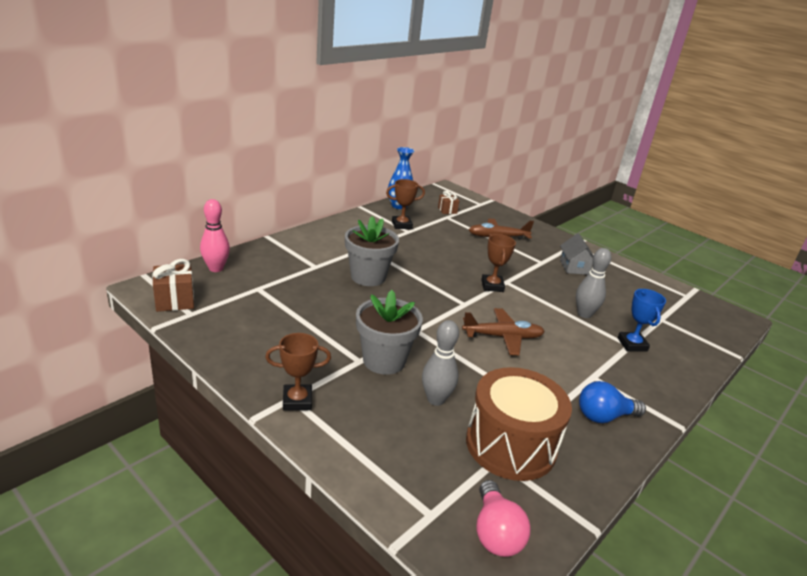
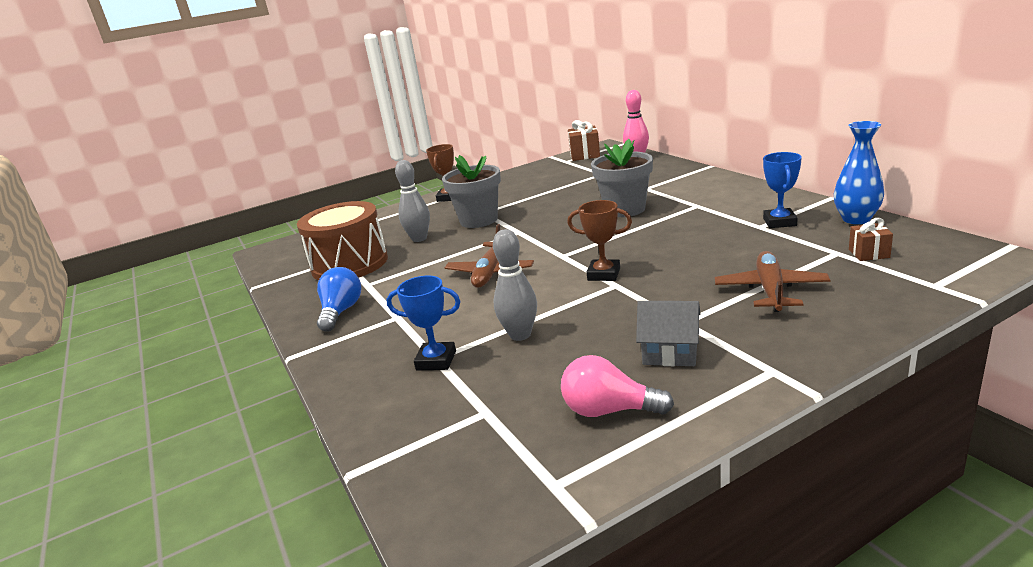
camera: 115 degrees right, 5 degrees down
(401, 225) = (779, 222): brown trophy -> blue trophy
(495, 533) = (290, 254): pink light bulb -> pink light bulb (609, 410)

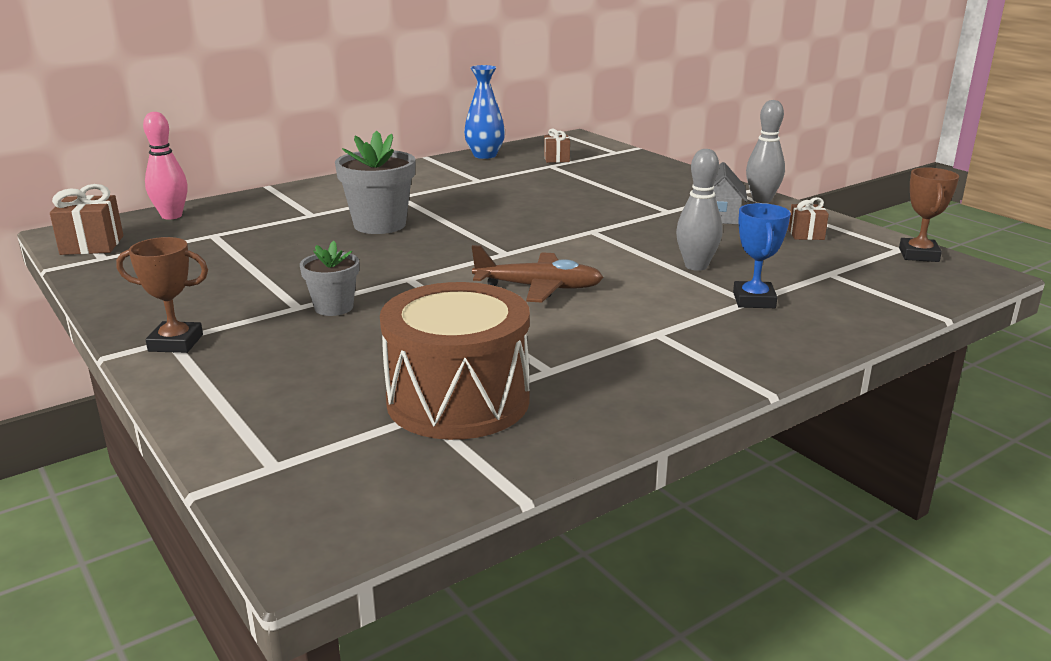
camera: 100 degrees left, 0 degrees up
(341, 312) = (640, 377): blue light bulb -> none
(419, 239) = (379, 349): grey bowling pin -> grey bowling pin (762, 200)
(479, 220) = (334, 307): grey flower pot -> grey flower pot, size x0.60
(604, 274) = (565, 235): brown trophy -> brown trophy (918, 255)
(609, 410) = (806, 234): pink light bulb -> brown gift
(770, 290) = (615, 186): brown plane -> none
(779, 222) = (473, 174): blue trophy -> none

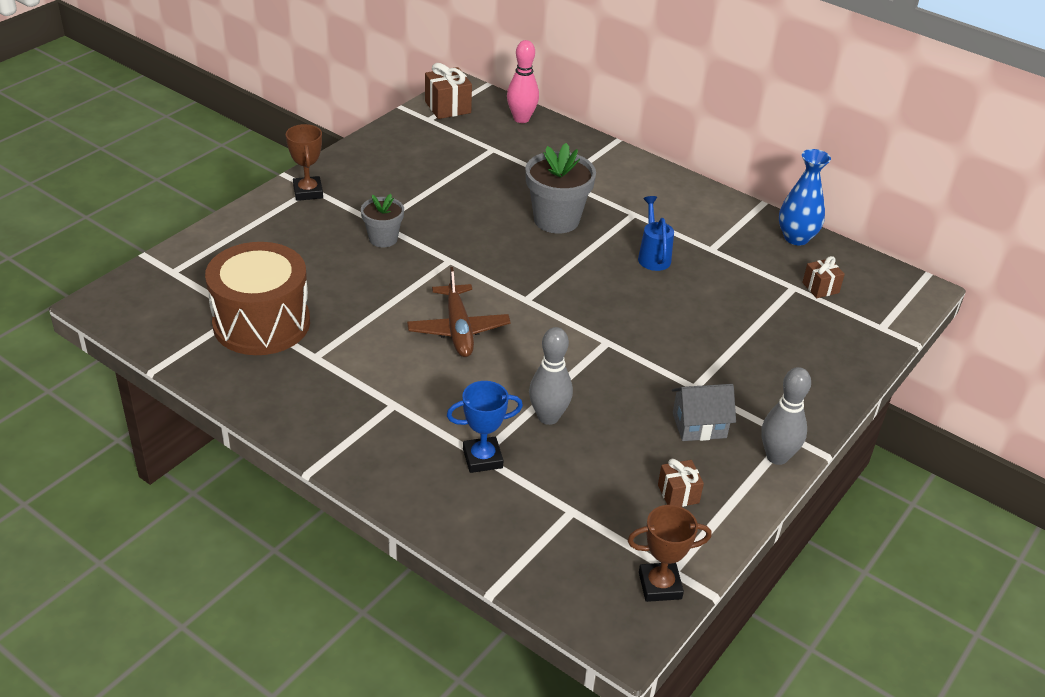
camera: 70 degrees right, 15 degrees up
(473, 199) = (653, 256): none -> blue watering can

